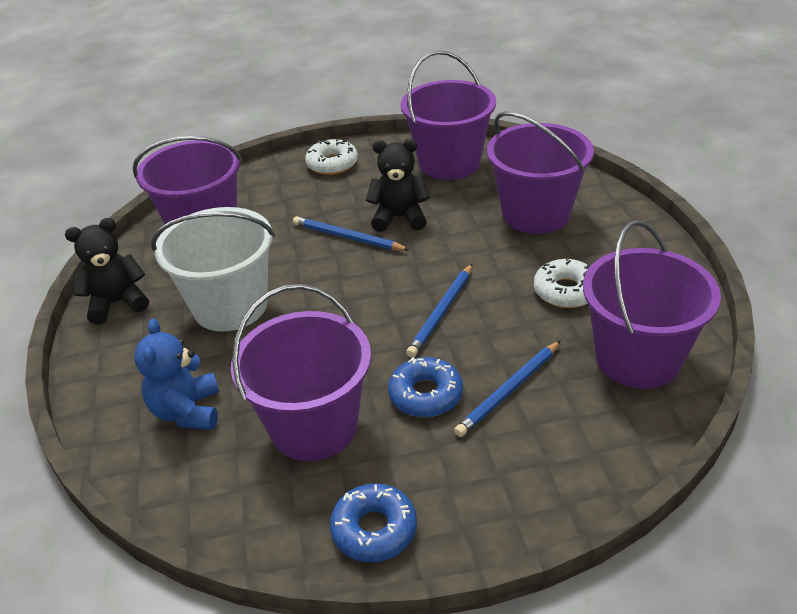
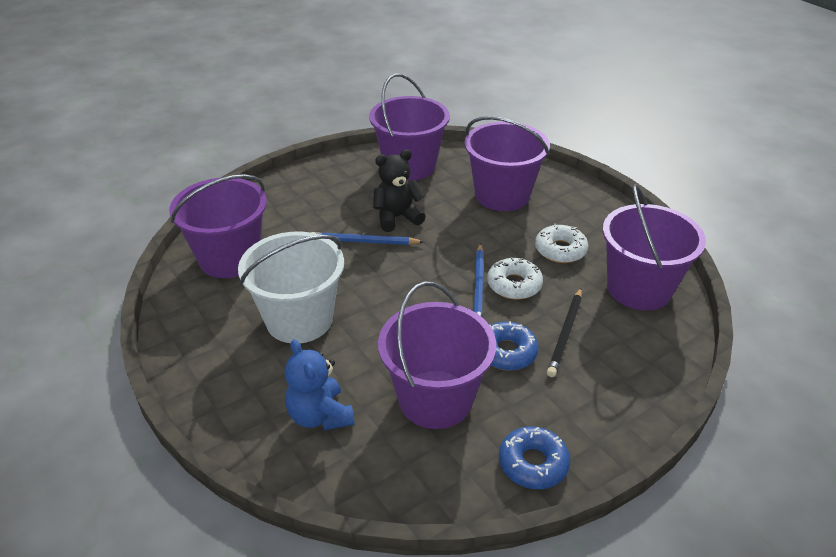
camera: 25 degrees left, 0 degrees up
(117, 303) = (190, 340): black teddy bear -> none
(332, 164) = (310, 182): white donut -> white donut (514, 285)
(509, 391) = (565, 334): blue pencil -> black pencil

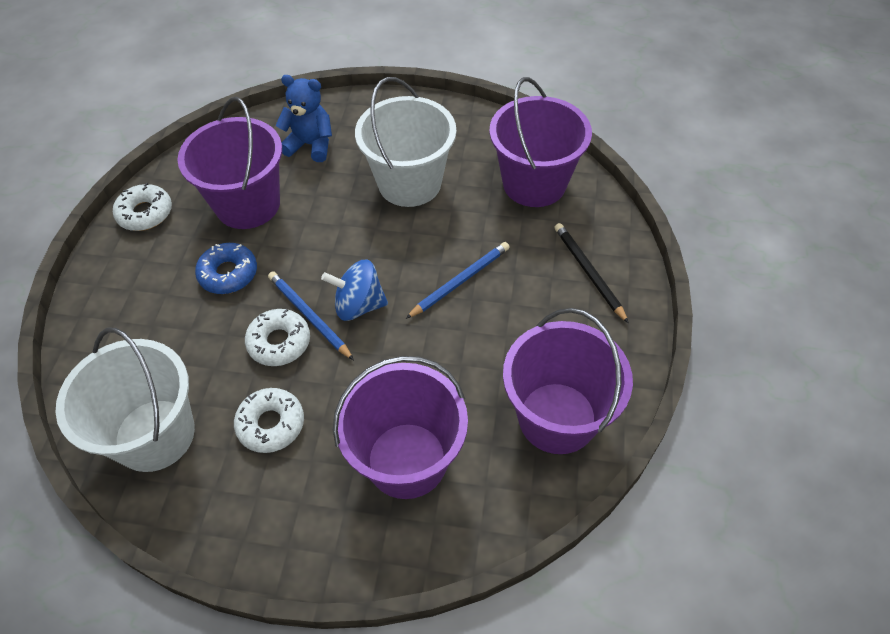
camera: 135 degrees right, 15 degrees up
(397, 217) = (470, 332): black teddy bear -> none
(440, 271) = (359, 305): none -> blue spinning top
(533, 463) = (145, 213): blue donut -> white donut
(565, 334) = (192, 326): black pencil -> black pencil (588, 272)
(639, 288) = (155, 435): purple bucket -> white bucket

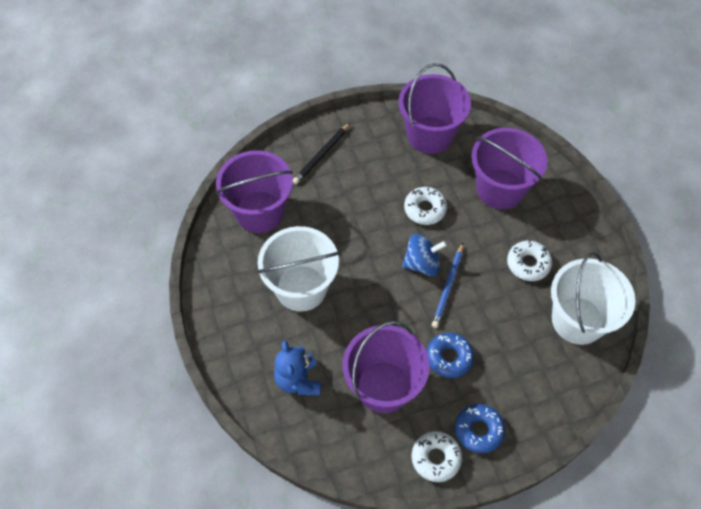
camera: 120 degrees left, 5 degrees up
(135, 260) = (479, 430): none -> blue donut
(279, 342) = (477, 292): white donut -> white donut (425, 209)
(359, 305) = (422, 263): blue spinning top -> blue spinning top turned 75 degrees counterclockwise
(460, 281) = (369, 217): blue pencil -> none

